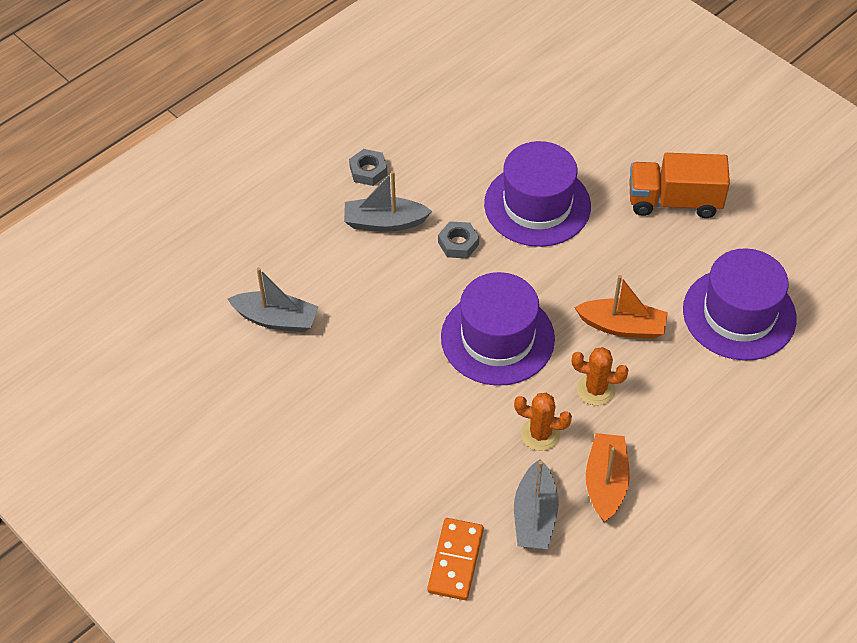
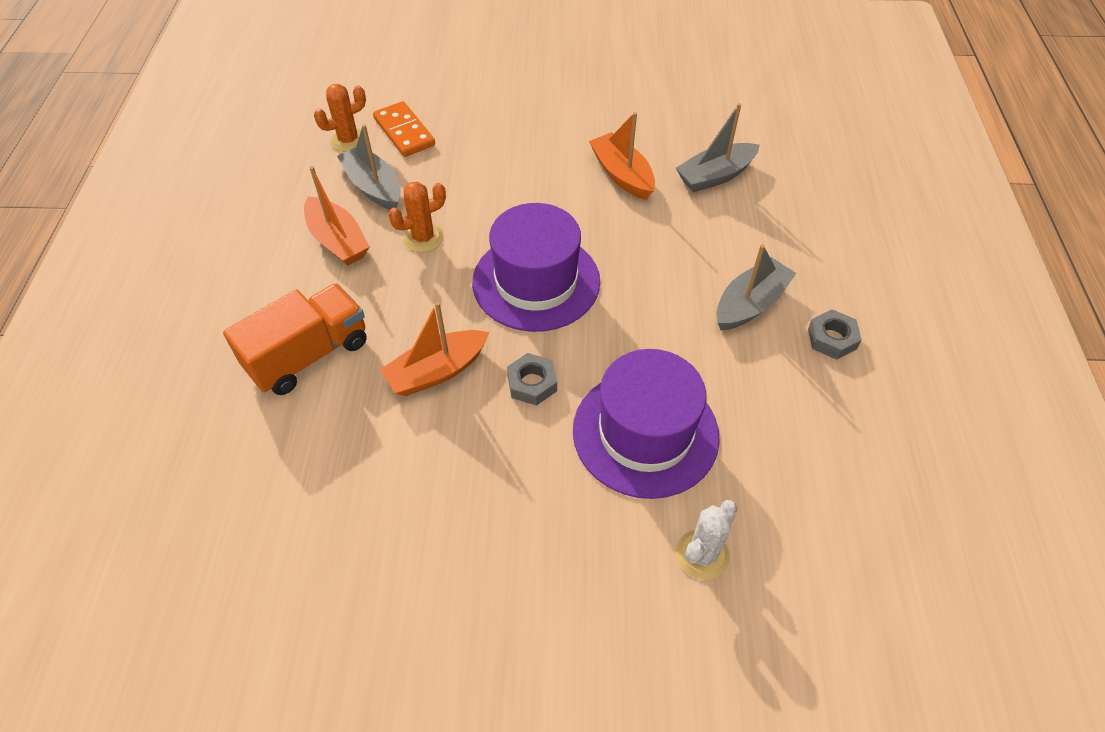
camera: 135 degrees right, 0 degrees up
(338, 373) = (622, 175): none -> orange boat
(458, 243) = (666, 334): grey nut -> grey nut (532, 383)
(575, 139) = (702, 554): none -> white cactus
(596, 389) = (410, 300): orange cactus -> orange cactus (348, 140)
(674, 201) = (511, 562): orange truck -> orange truck (308, 355)
(739, 314) = (328, 473): purple hat -> none

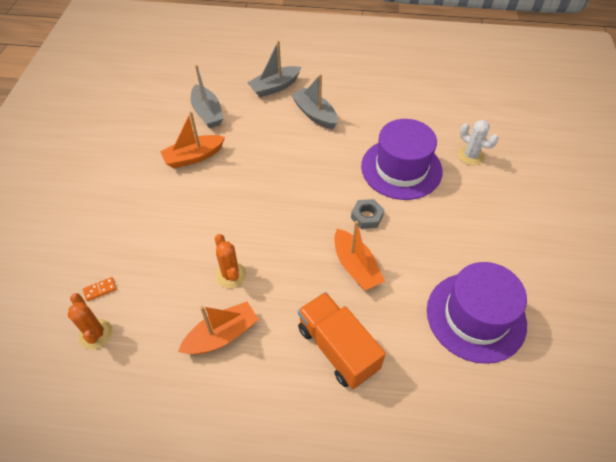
camera: 85 degrees left, 0 degrees up
(374, 187) = (164, 311): grey boat -> grey boat (275, 87)
(404, 132) = (100, 290): orange domino -> orange domino, size x0.49
(536, 281) = (284, 210): purple hat -> purple hat (476, 316)
(832, 339) = (342, 88): grey nut -> none

